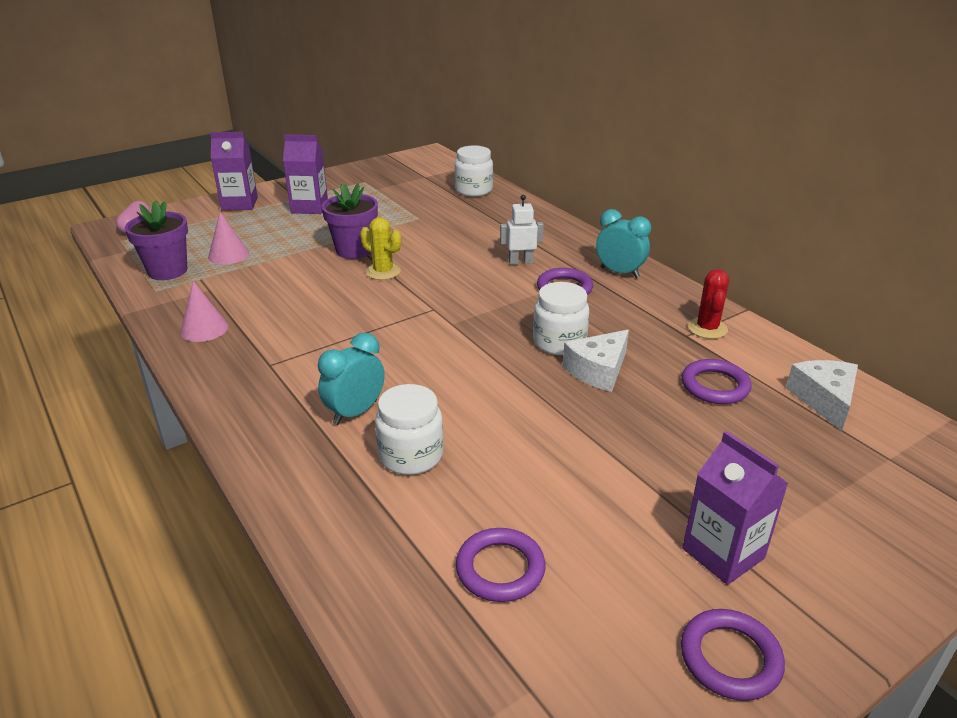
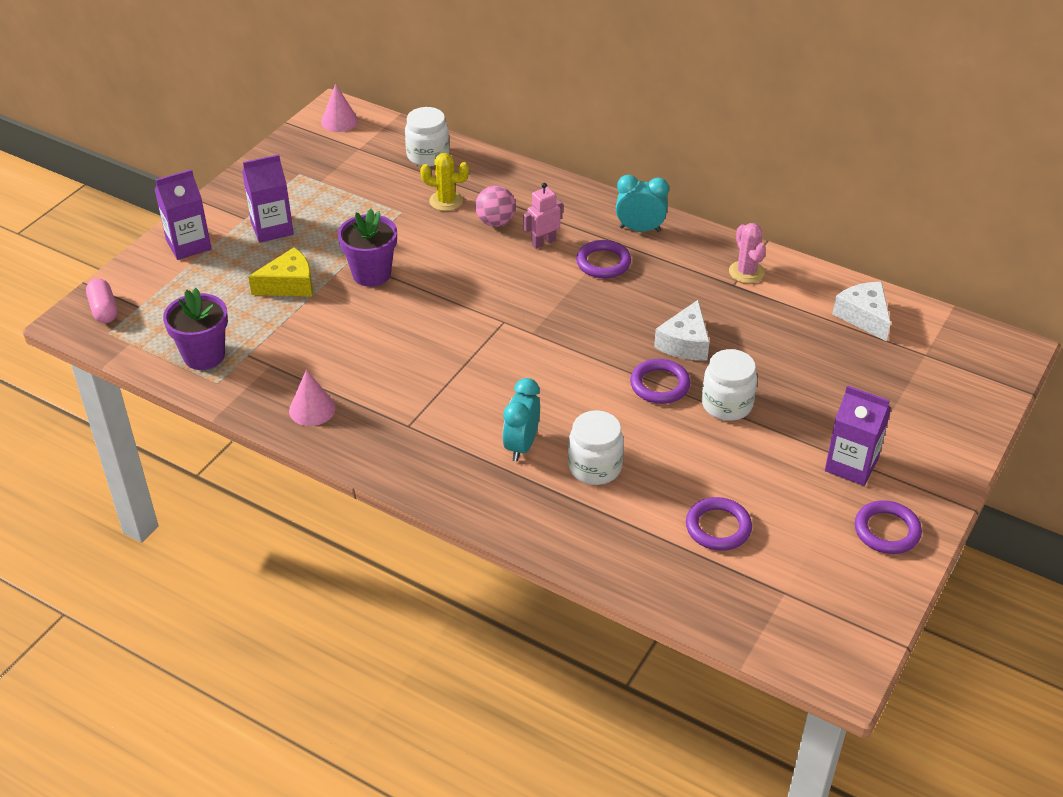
camera: 25 degrees left, 10 degrees up
(228, 255) = (247, 317): pink cone -> pink cone (339, 121)
(283, 242) = (289, 284): none -> yellow cheese
(383, 272) = (422, 292): yellow cactus -> yellow cactus (446, 201)
(490, 240) = (495, 222): none -> pink ball
(520, 262) = (543, 242): white robot -> pink robot
(559, 342) = (637, 324): white jar -> white jar (727, 404)
(707, 328) = (746, 272): red cactus -> pink cactus
(715, 386) = (780, 329): purple ring -> purple ring (660, 385)

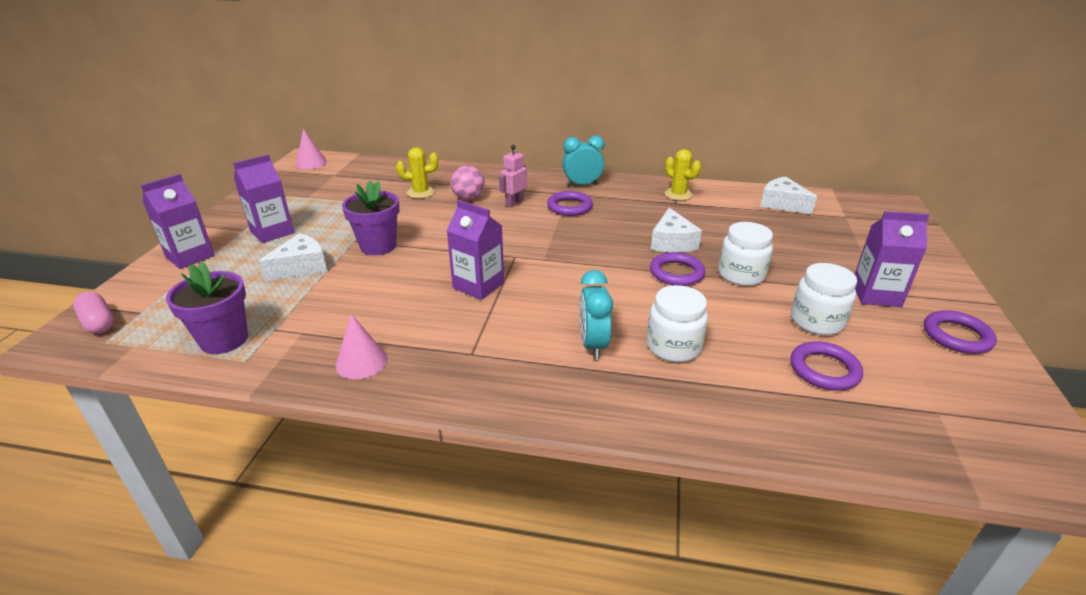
camera: 20 degrees left, 10 degrees down
(289, 284) = (301, 267): yellow cheese -> white cheese
(428, 156) = (392, 171): white jar -> white jar (816, 321)
(449, 350) = (478, 285): none -> purple carton
(746, 272) = (678, 194): pink cactus -> yellow cactus

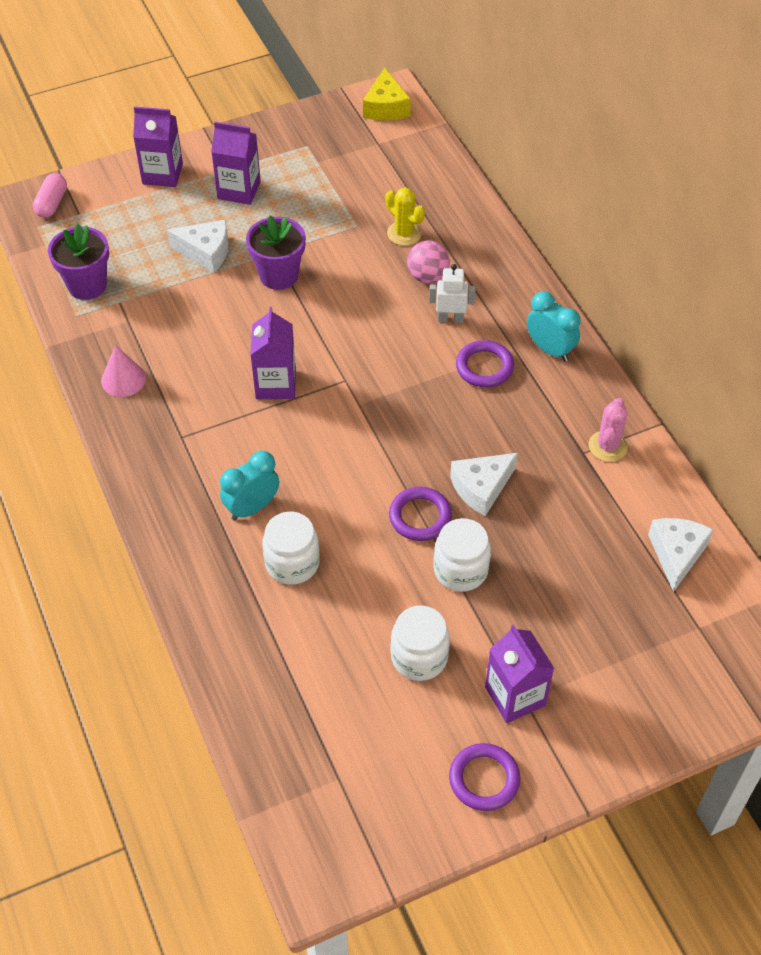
camera: 55 degrees right, 20 degrees up
(311, 163) = (386, 107): pink cone -> yellow cheese
(514, 203) = (450, 318): pink robot -> white robot
(678, 194) = (608, 446): yellow cactus -> pink cactus
(824, 370) = (340, 682): purple ring -> none

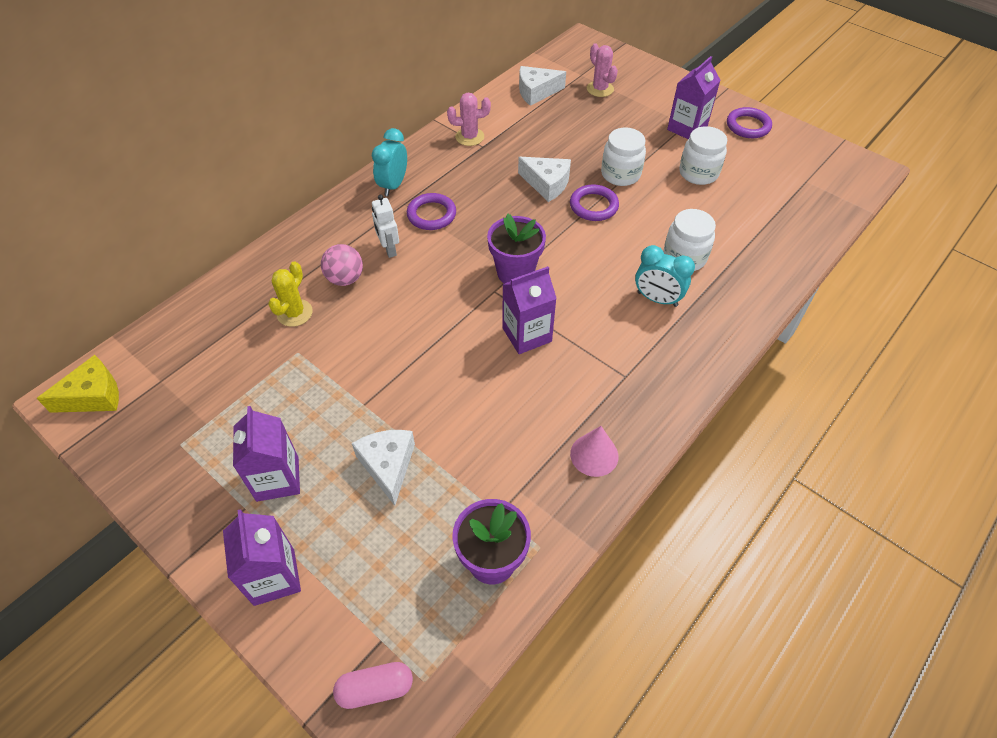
camera: 115 degrees left, 0 degrees up
(279, 275) = (393, 387): purple flower pot -> purple flower pot (515, 273)
(652, 634) = (600, 89): none -> pink cactus

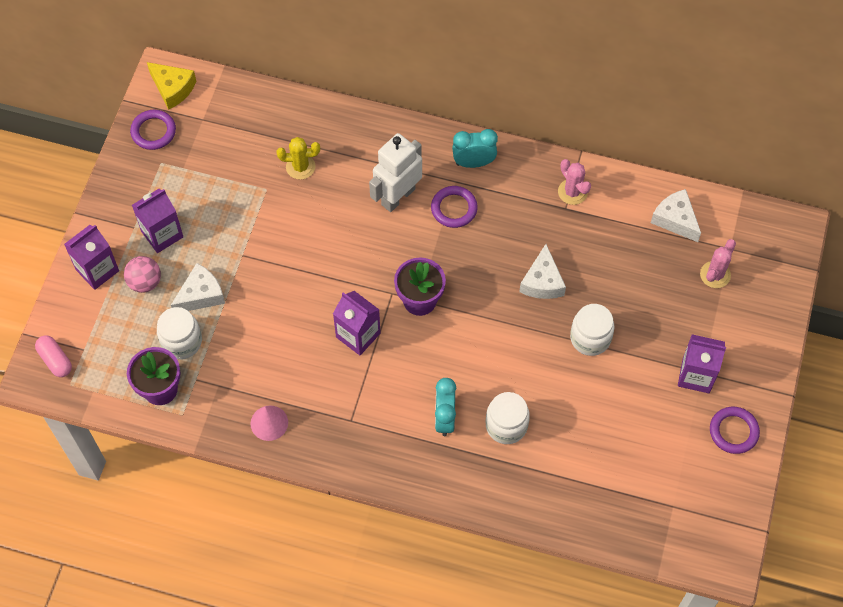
camera: 65 degrees right, 10 degrees up
(345, 279) = (351, 182): pink ball -> pink ball (145, 282)
(389, 249) = (398, 196): white robot -> white robot, size x1.78
(593, 206) = (534, 330): purple ring -> purple ring (153, 131)
(698, 173) = (630, 405): white jar -> white jar (181, 341)

